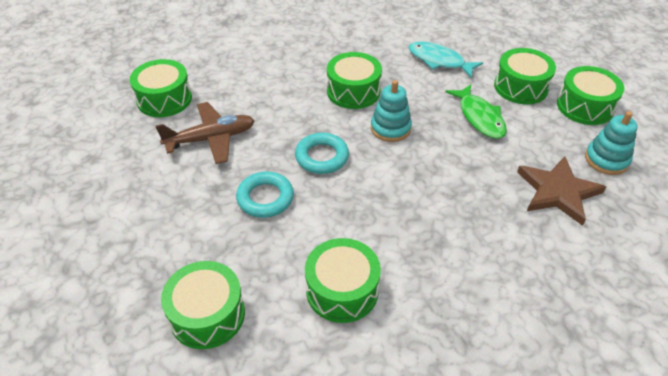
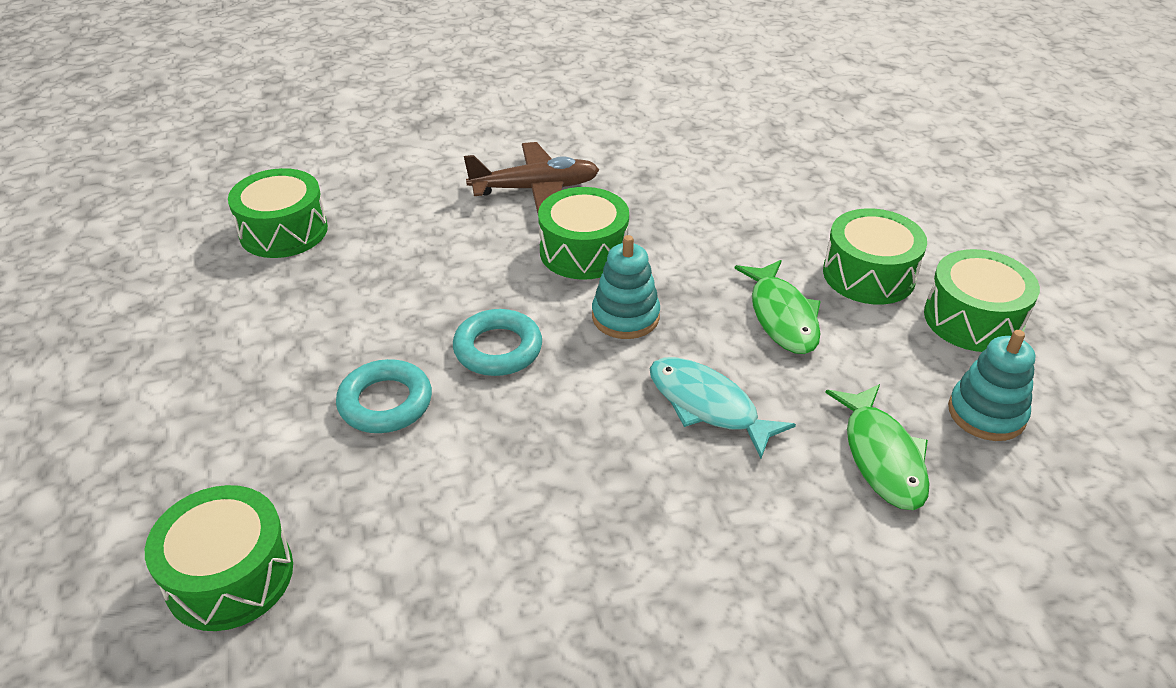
camera: 10 degrees right, 5 degrees down
(211, 139) = (333, 299): brown plane -> brown plane (535, 189)
(342, 290) = (458, 569): green drum -> none
(439, 61) = (741, 218): turquoise fish -> turquoise fish (707, 406)
(558, 192) = (882, 456): brown star -> green fish

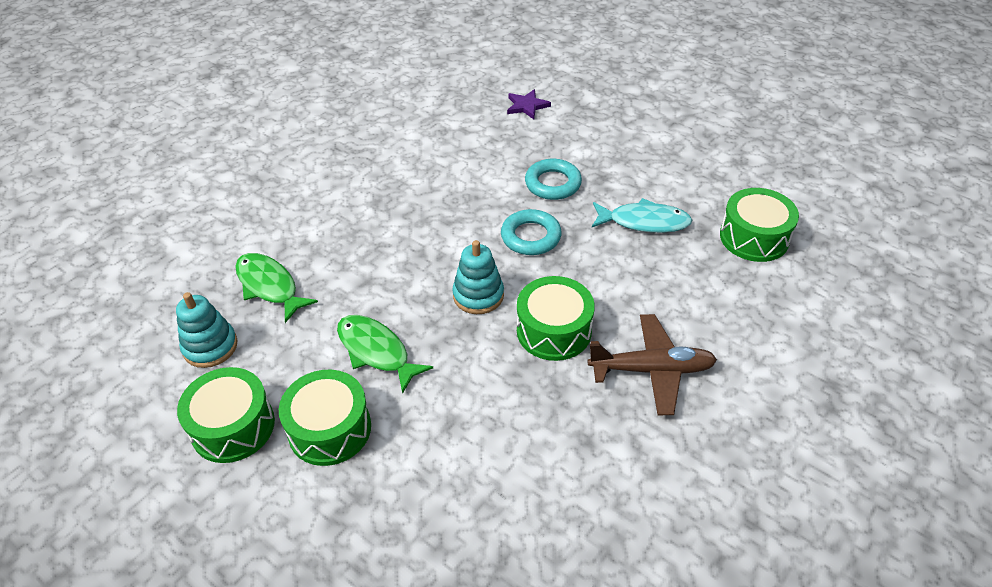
camera: 145 degrees right, 5 degrees up
(230, 575) = (527, 106): green drum -> purple star
(535, 189) = (652, 370): brown plane -> brown plane turned 135 degrees counterclockwise
(707, 406) = (385, 265): turquoise fish -> turquoise fish (644, 222)

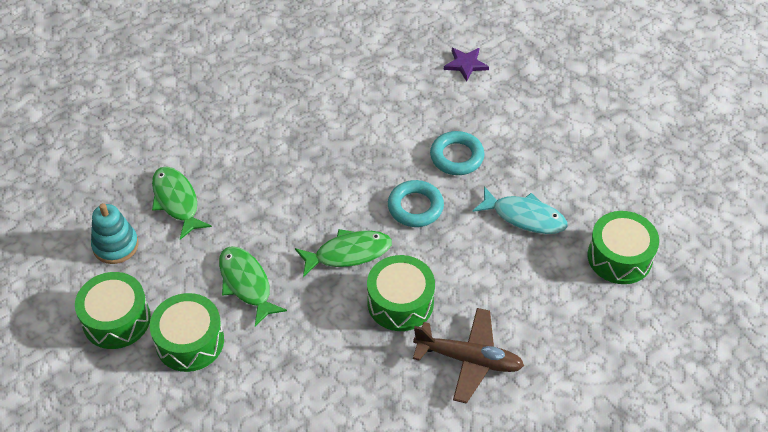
camera: 15 degrees right, 5 degrees up
(478, 295) = (348, 253): turquoise stacking toy -> green fish

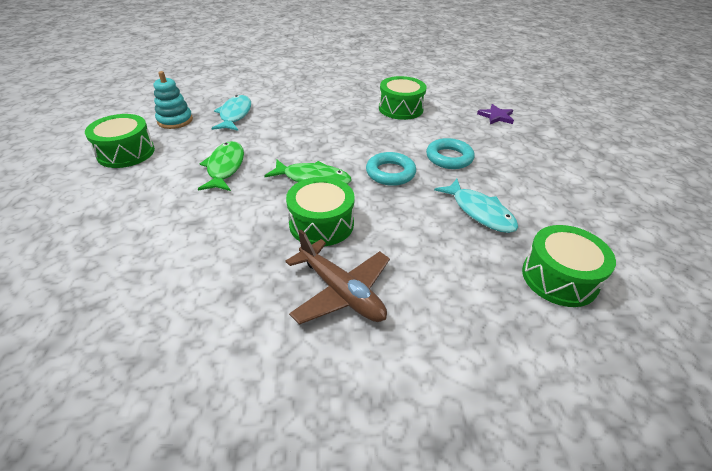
camera: 30 degrees right, 10 degrees down
(177, 201) = (235, 115): green fish -> turquoise fish
(190, 341) = (150, 182): green drum -> green drum (401, 108)

